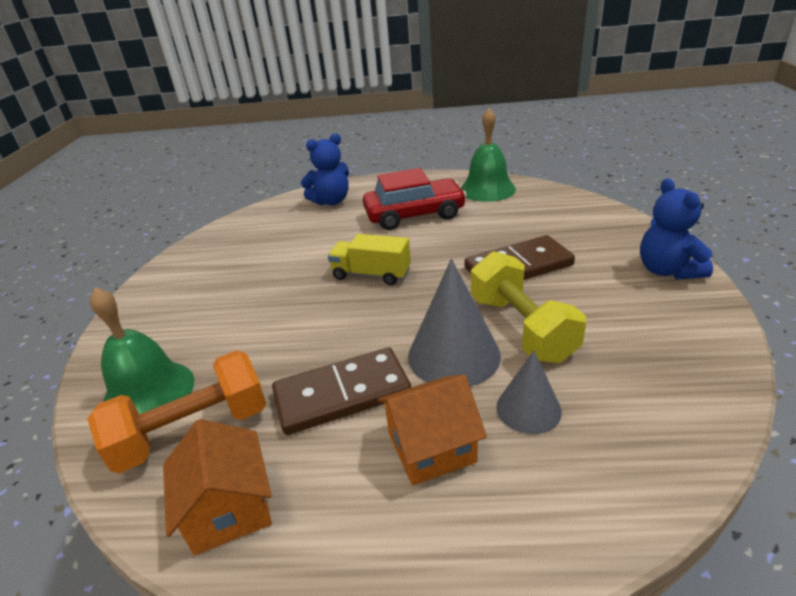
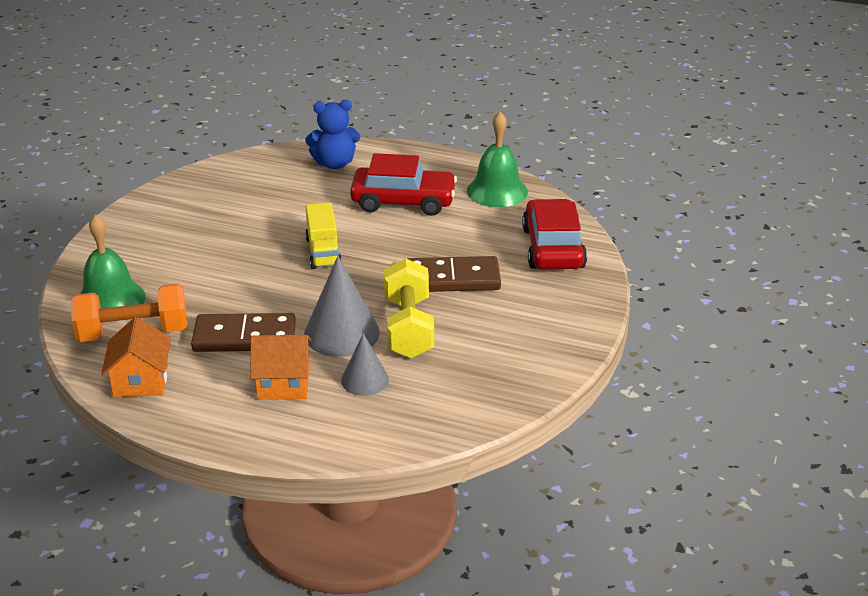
camera: 15 degrees right, 0 degrees up
(371, 274) = (323, 252): yellow truck -> yellow truck turned 135 degrees counterclockwise
(580, 218) = (553, 248): none -> red car
(667, 270) = (573, 316): blue teddy bear -> none

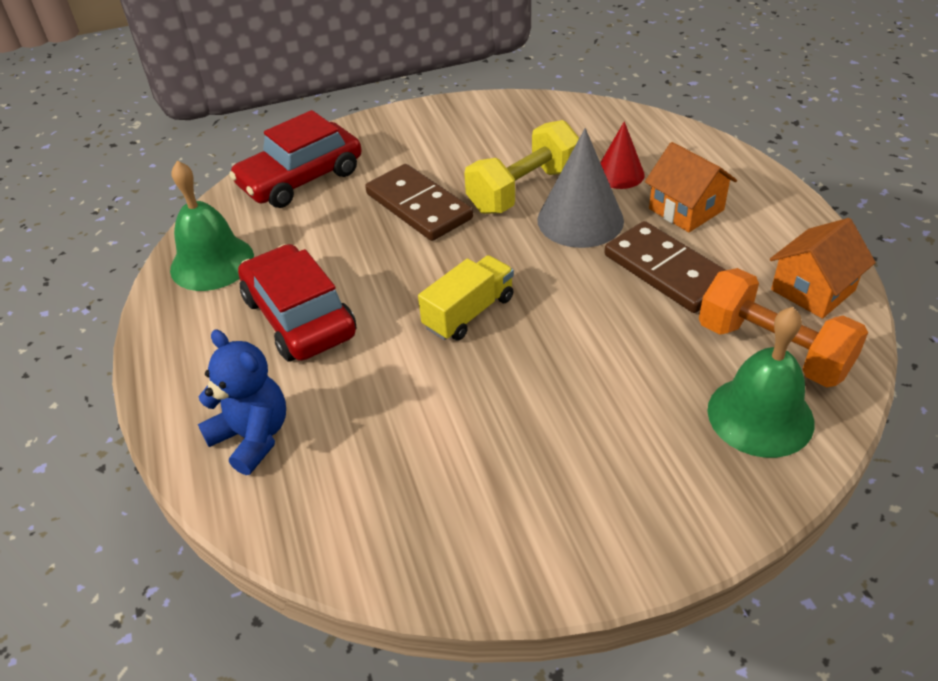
camera: 125 degrees left, 10 degrees up
(365, 380) = (619, 174): grey cone -> red cone

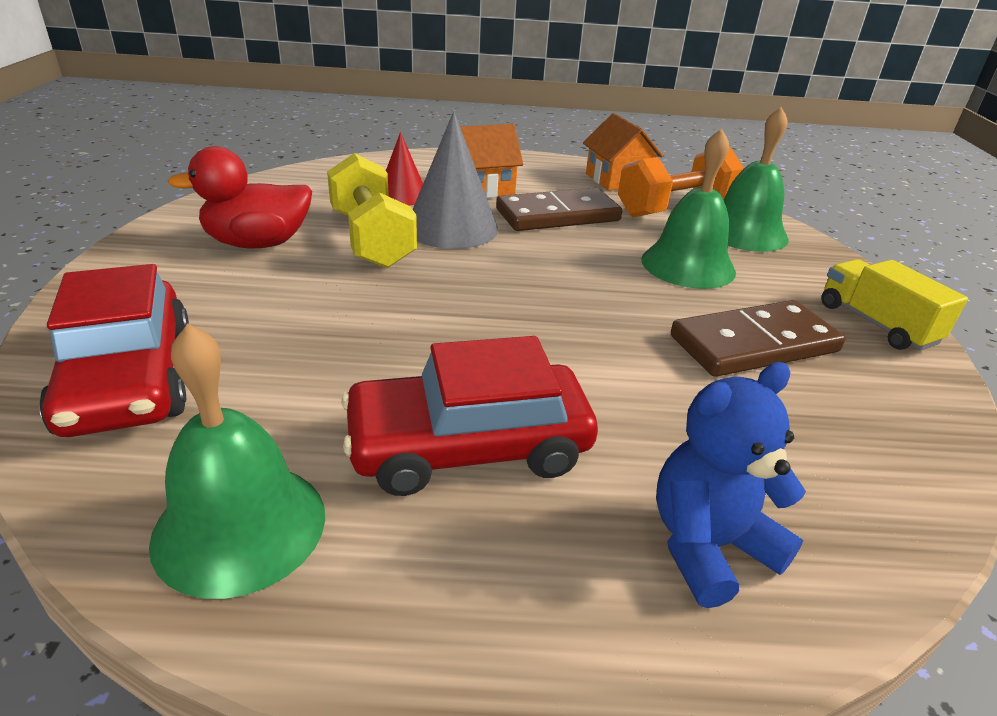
camera: 75 degrees left, 10 degrees down
(419, 206) = (324, 301): brown domino -> brown domino (753, 344)
(469, 313) = (549, 317): yellow truck -> yellow truck (876, 324)
(475, 148) = (258, 243): none -> red duck
(631, 379) = (688, 265): none -> green bell

